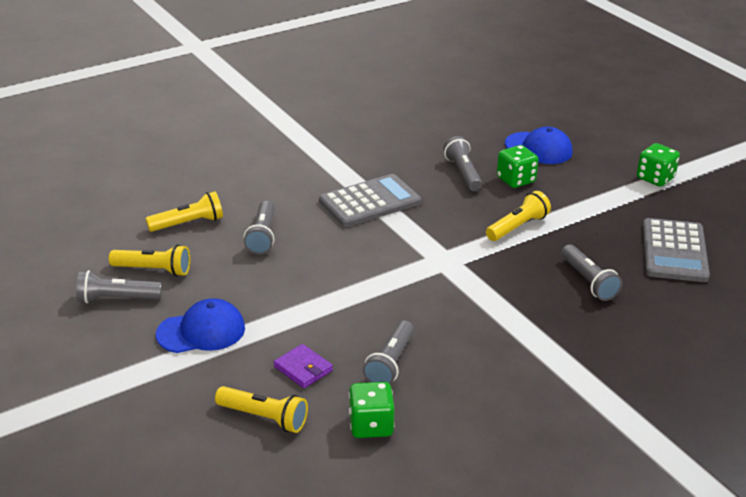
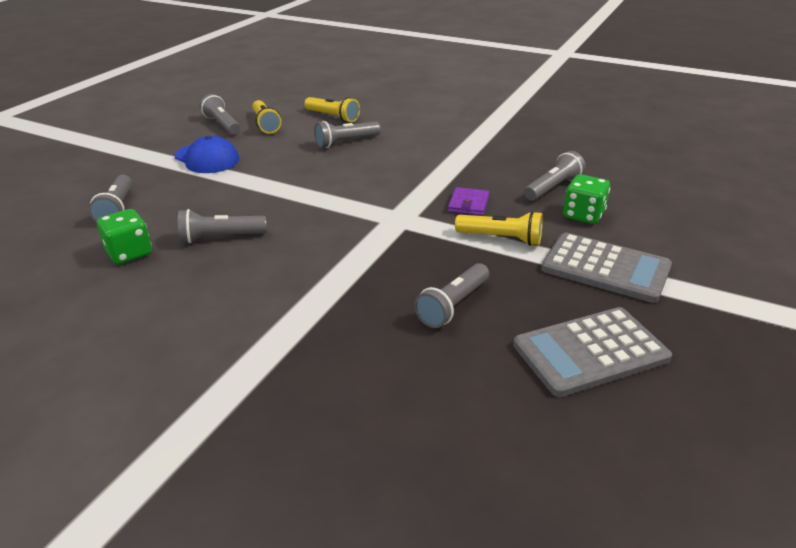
camera: 60 degrees right, 0 degrees up
(264, 418) = (117, 209): yellow flashlight -> grey flashlight
(303, 368) = (187, 205): purple wallet -> purple wallet (468, 204)
(369, 202) = (446, 164): grey calculator -> grey calculator (605, 268)
(538, 148) = (663, 211): blue cap -> none
(655, 178) = (730, 297): green dice -> none

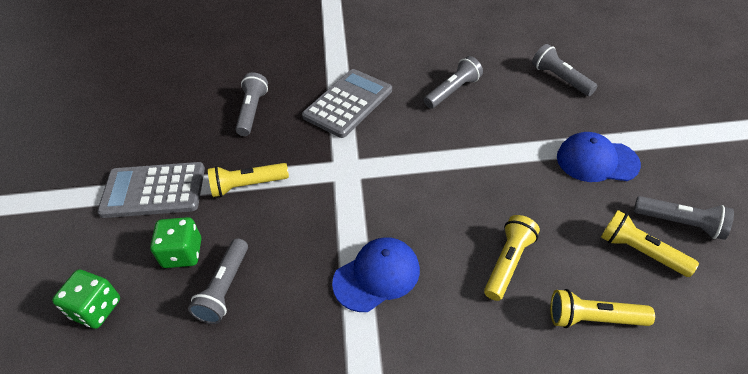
camera: 150 degrees right, 15 degrees up
(129, 253) = (489, 56): green dice -> green dice (96, 309)
(346, 142) = (508, 263): grey flashlight -> yellow flashlight
(436, 161) = (377, 276): none -> blue cap
(468, 204) = (298, 217): purple wallet -> none
(590, 352) = (156, 117): grey calculator -> grey calculator (348, 103)

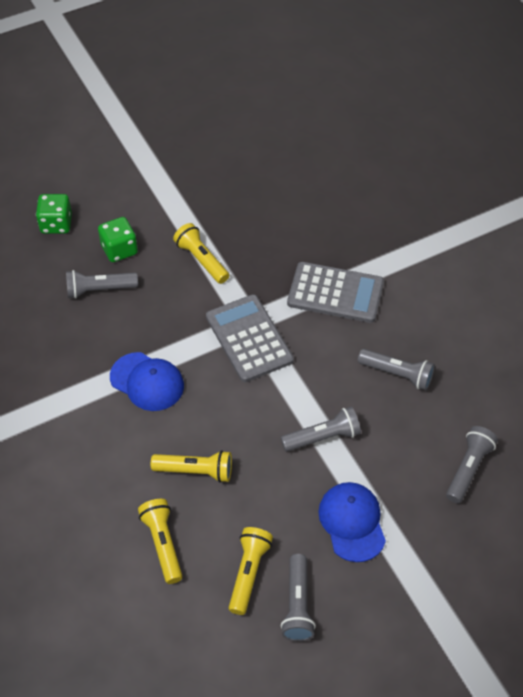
camera: 65 degrees right, 5 degrees up
(153, 191) = (170, 202): grey calculator -> grey calculator (249, 339)
(252, 111) = (289, 225): grey flashlight -> grey flashlight (323, 437)

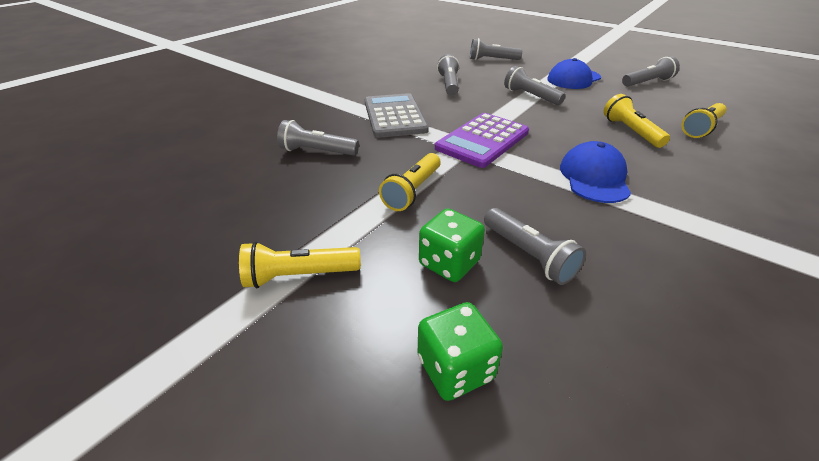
camera: 115 degrees left, 15 degrees down
(248, 573) = (659, 98): yellow flashlight -> yellow flashlight (299, 275)
(249, 339) = (482, 140): grey calculator -> purple calculator
(294, 221) = (317, 151): none -> grey flashlight

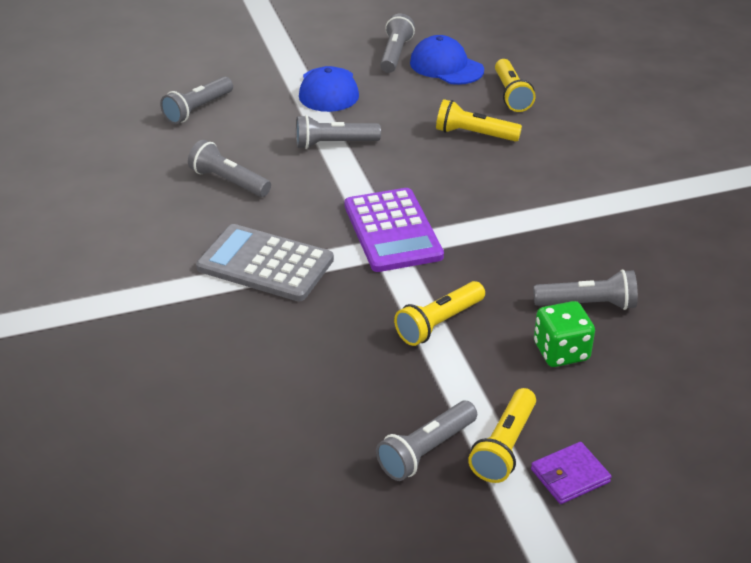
camera: 55 degrees left, 0 degrees up
(287, 334) = (570, 476): none -> purple wallet
(317, 151) = (288, 359): grey flashlight -> grey flashlight (426, 451)
(413, 191) = (439, 323): yellow flashlight -> yellow flashlight turned 75 degrees clockwise
(455, 368) = (665, 401): green dice -> none
(594, 177) = (523, 205): blue cap -> blue cap (446, 66)

